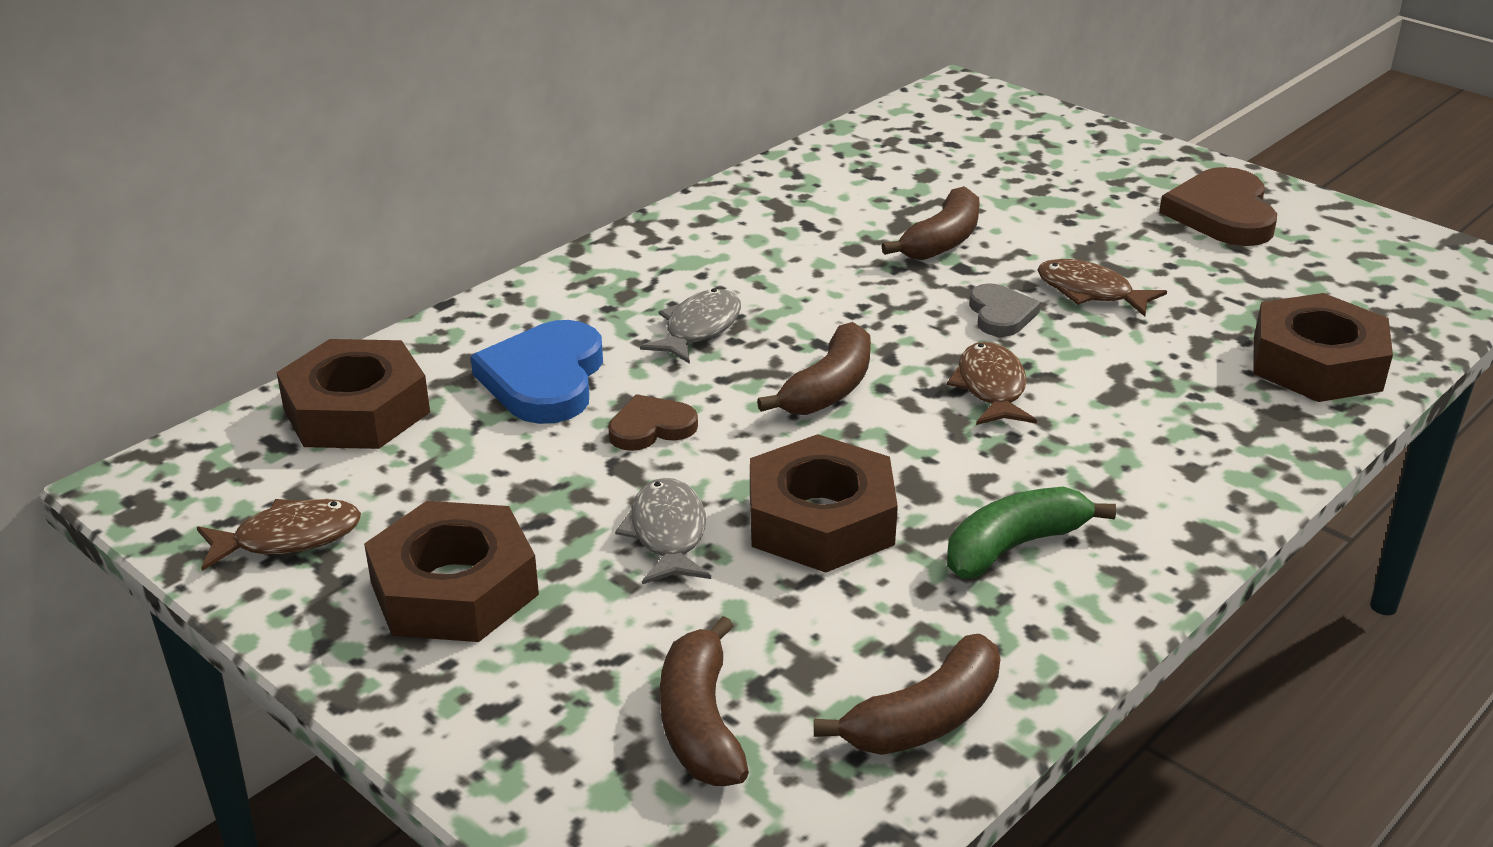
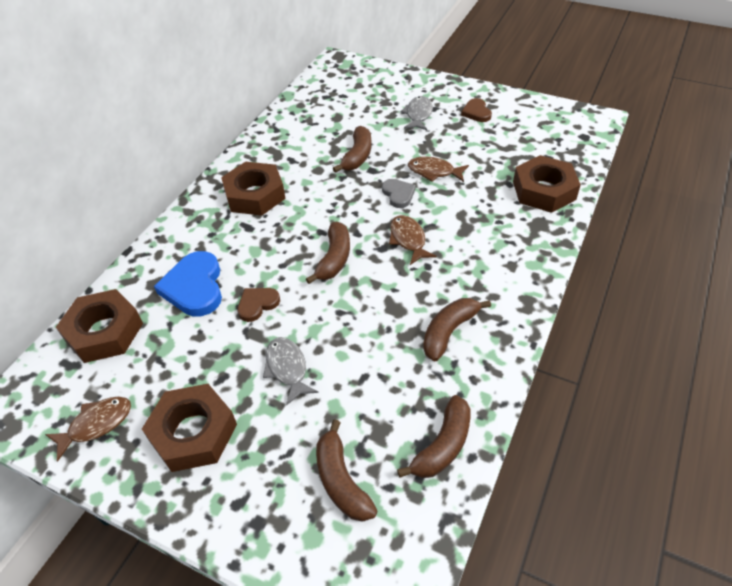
camera: 15 degrees left, 15 degrees up
(699, 329) = (260, 237): grey fish -> grey fish (418, 115)
(820, 520) = (356, 340): brown nut -> brown nut (255, 195)
(1014, 546) = (449, 331): green banana -> brown banana
(1222, 214) = (476, 112): brown heart -> brown heart, size x0.57

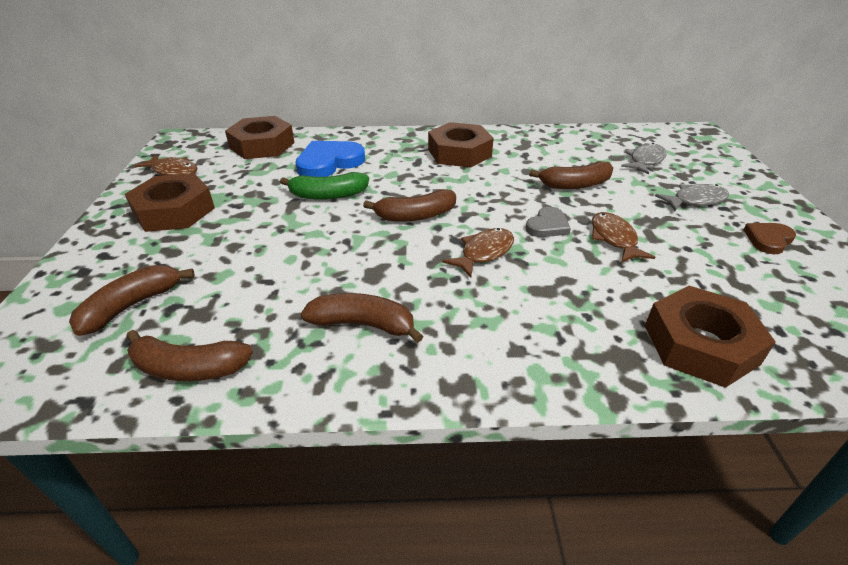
camera: 60 degrees right, 10 degrees down
(257, 304) = (328, 195): brown heart -> green banana
(287, 368) = (259, 233): grey fish -> grey fish (645, 161)

